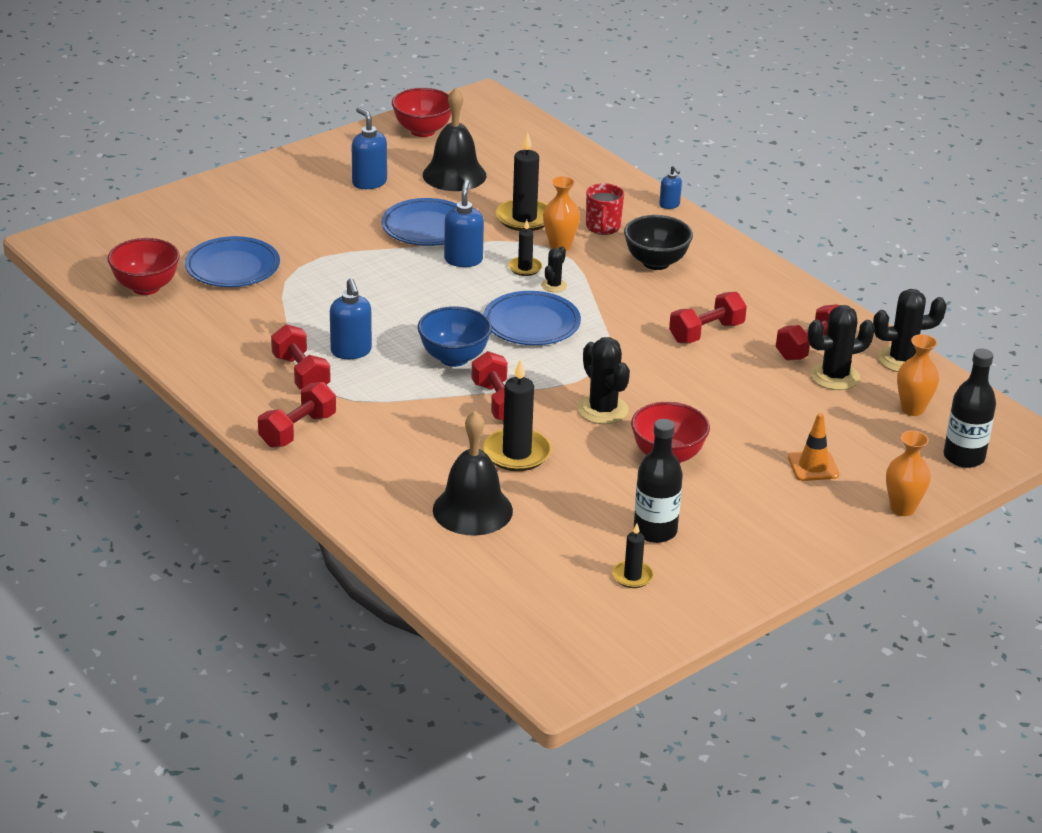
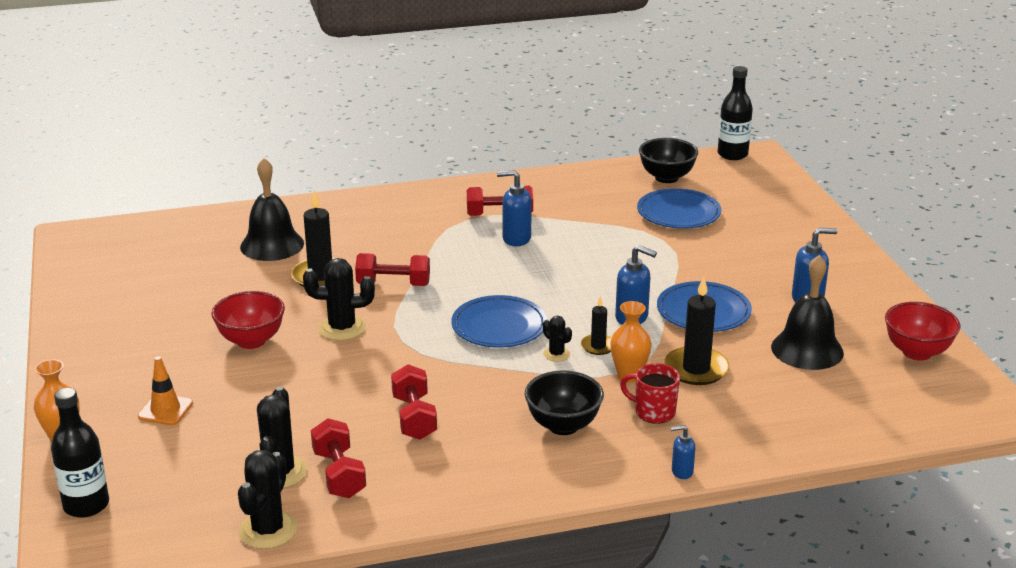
camera: 115 degrees right, 5 degrees down
(146, 287) = (666, 178): red bowl -> black bowl
(297, 430) = (427, 201): red dumbbell -> none
(454, 358) = (473, 279): blue bowl -> none
(632, 576) = (134, 287): black candle -> none
(655, 531) = (170, 309): black bottle -> black bottle (732, 154)
(912, 409) = (185, 503): orange vase -> none

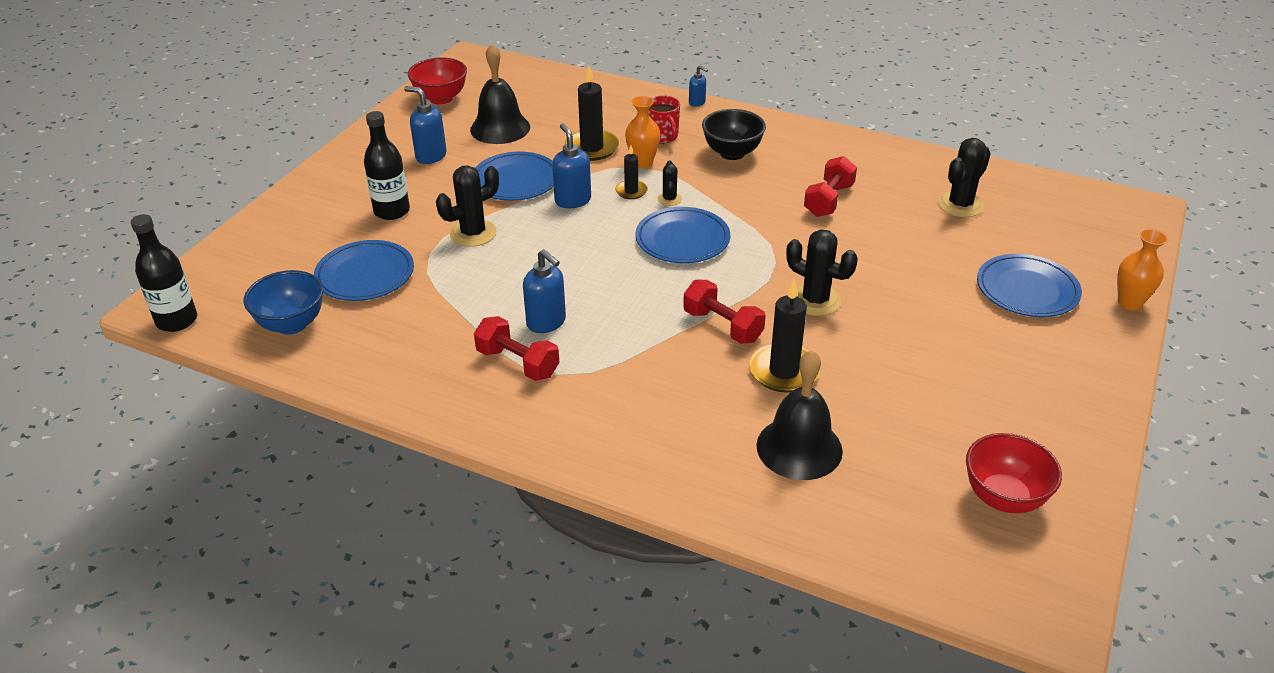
camera: 140 degrees left, 10 degrees up
(86, 505) = (1121, 240): black bottle -> black bottle (392, 211)
(165, 410) = (1027, 290): orange traffic cone -> blue plate
(251, 341) = (909, 325): red bowl -> red bowl (1003, 498)
(268, 530) = (992, 174): black cactus -> black cactus (473, 233)
(339, 474) = (917, 186): red dumbbell -> none
(666, 178) = (291, 324): black bowl -> blue bowl

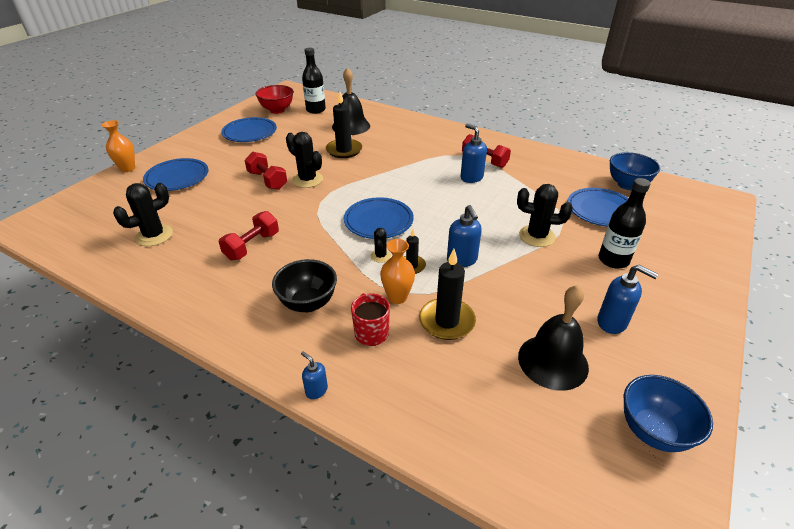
camera: 175 degrees left, 0 degrees up
(177, 320) = (702, 191): black bottle -> black bottle (316, 110)
(441, 98) = (653, 431): red bowl -> blue bowl
(473, 233) = (537, 236): black cactus -> black cactus turned 45 degrees clockwise
(516, 181) = (516, 284): blue plate -> blue plate (250, 133)
(722, 326) = (368, 170): red dumbbell -> red dumbbell (267, 180)

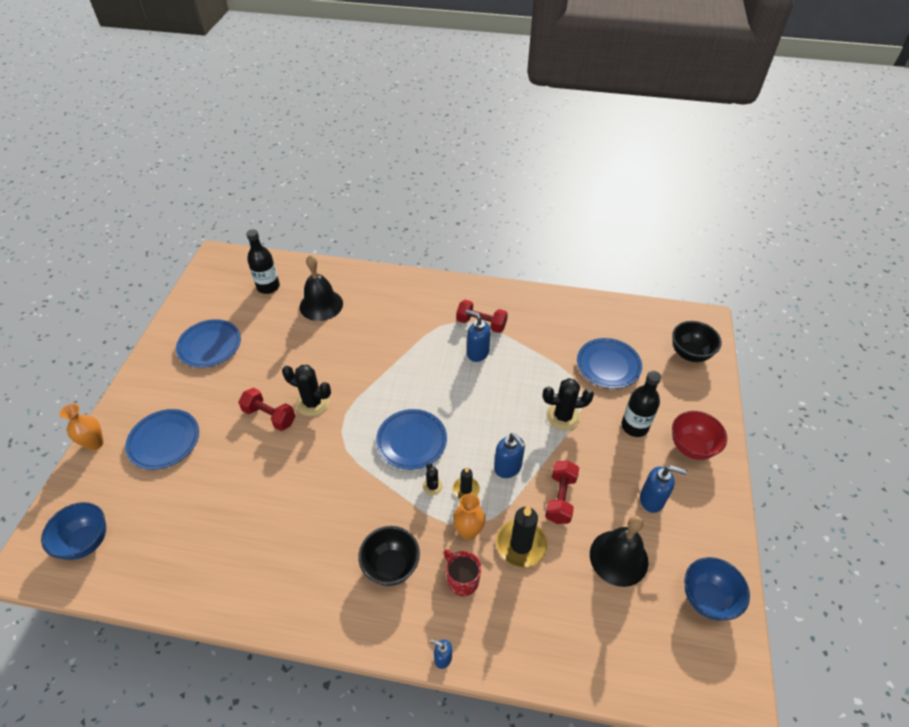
camera: 20 degrees left, 10 degrees up
(154, 235) = (188, 532): black cactus -> none
(252, 246) = (301, 513): red dumbbell -> red dumbbell (560, 498)
(277, 110) = (222, 298): red bowl -> red bowl (691, 447)
(344, 150) = (331, 346): black candle -> none
(627, 185) = (622, 323): blue bowl -> blue bowl (86, 542)
(697, 219) = (690, 354): none -> black bowl

